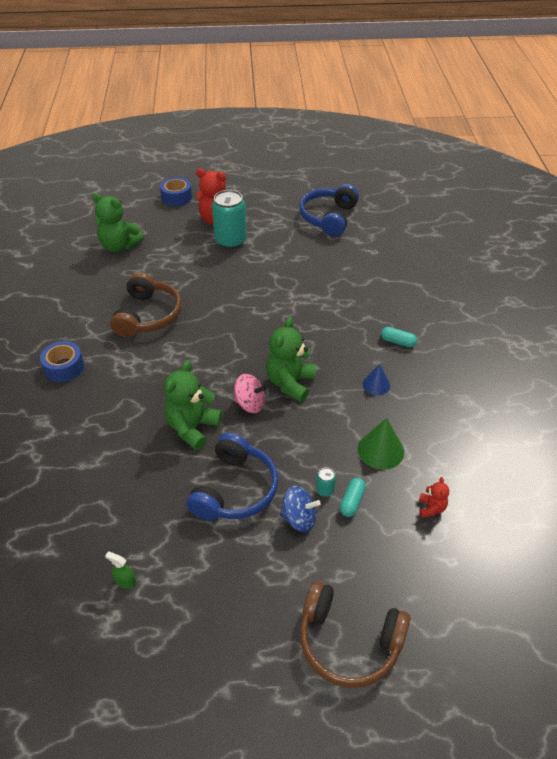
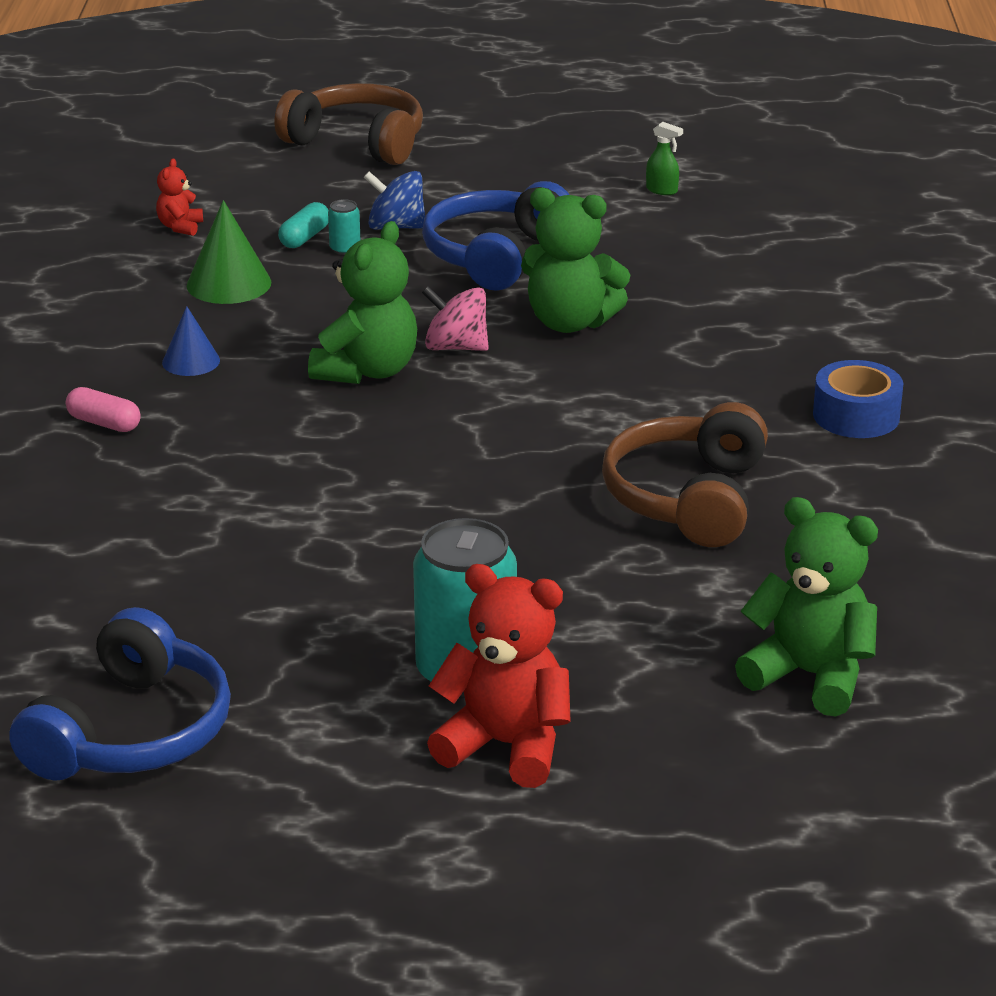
camera: 175 degrees left, 15 degrees down
(176, 197) = (649, 842): blue tape -> none
(192, 427) = (570, 322): green teddy bear -> green teddy bear turned 75 degrees clockwise
(398, 342) = (104, 423): turquoise capsule -> pink capsule

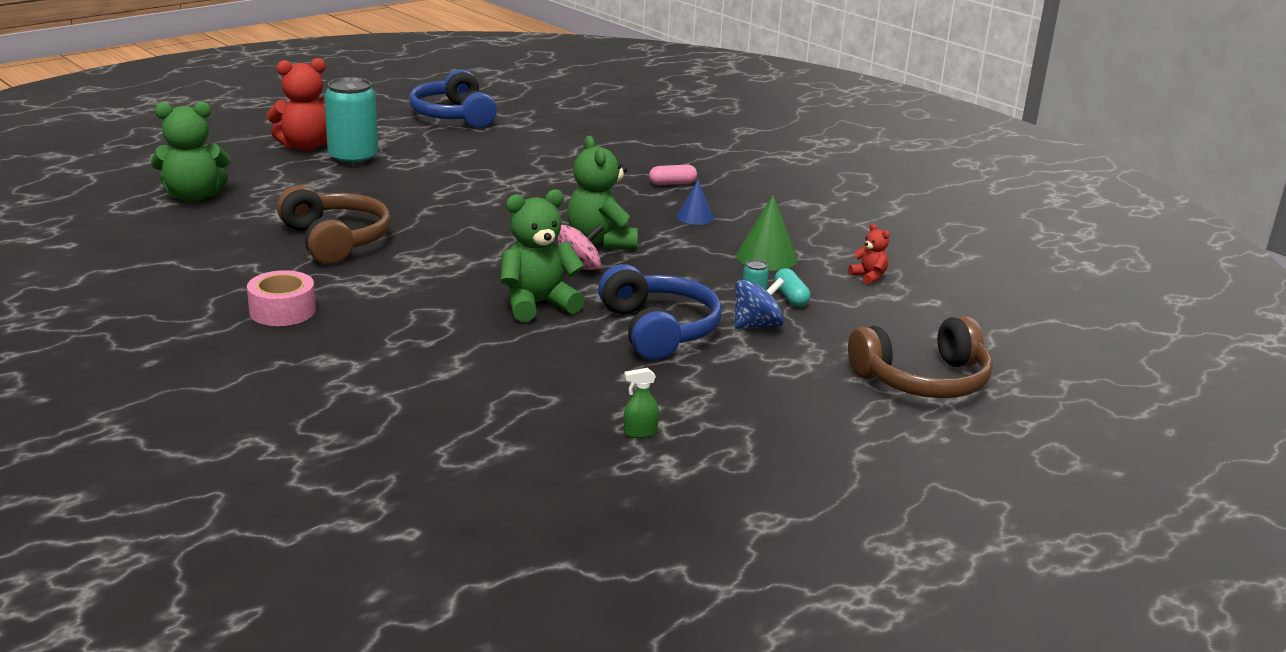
camera: 135 degrees right, 5 degrees down
(856, 415) = (282, 311): blue tape -> pink tape

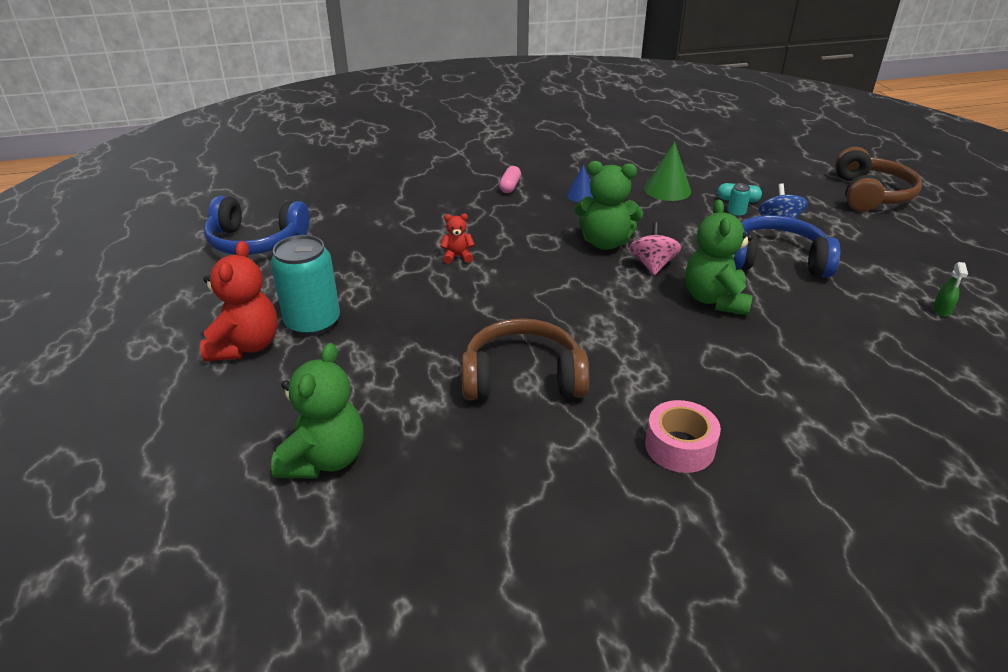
camera: 60 degrees left, 10 degrees up
(869, 277) = (715, 167): red teddy bear -> red teddy bear (457, 256)

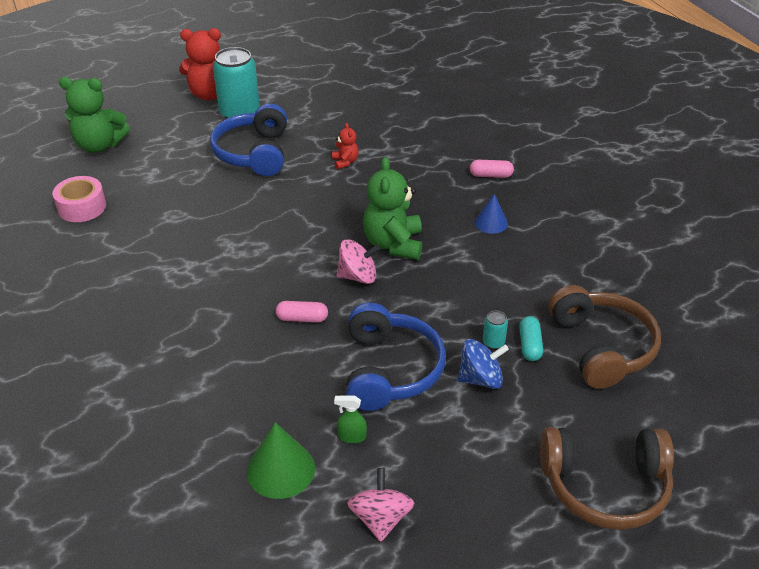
camera: 80 degrees right, 5 degrees up
(256, 242) = (344, 68): blue headphones -> blue headphones (253, 153)
(522, 377) = (179, 213): brown headphones -> brown headphones (602, 347)
(667, 190) = (532, 286): green cone -> green cone (281, 469)
(679, 447) = (99, 294): pink tape -> pink tape (82, 207)
(715, 300) = (302, 318): green teddy bear -> pink capsule
(939, 279) = (380, 518): none -> pink spinning top
(942, 310) = (310, 505): green spray bottle -> green spray bottle (351, 436)

